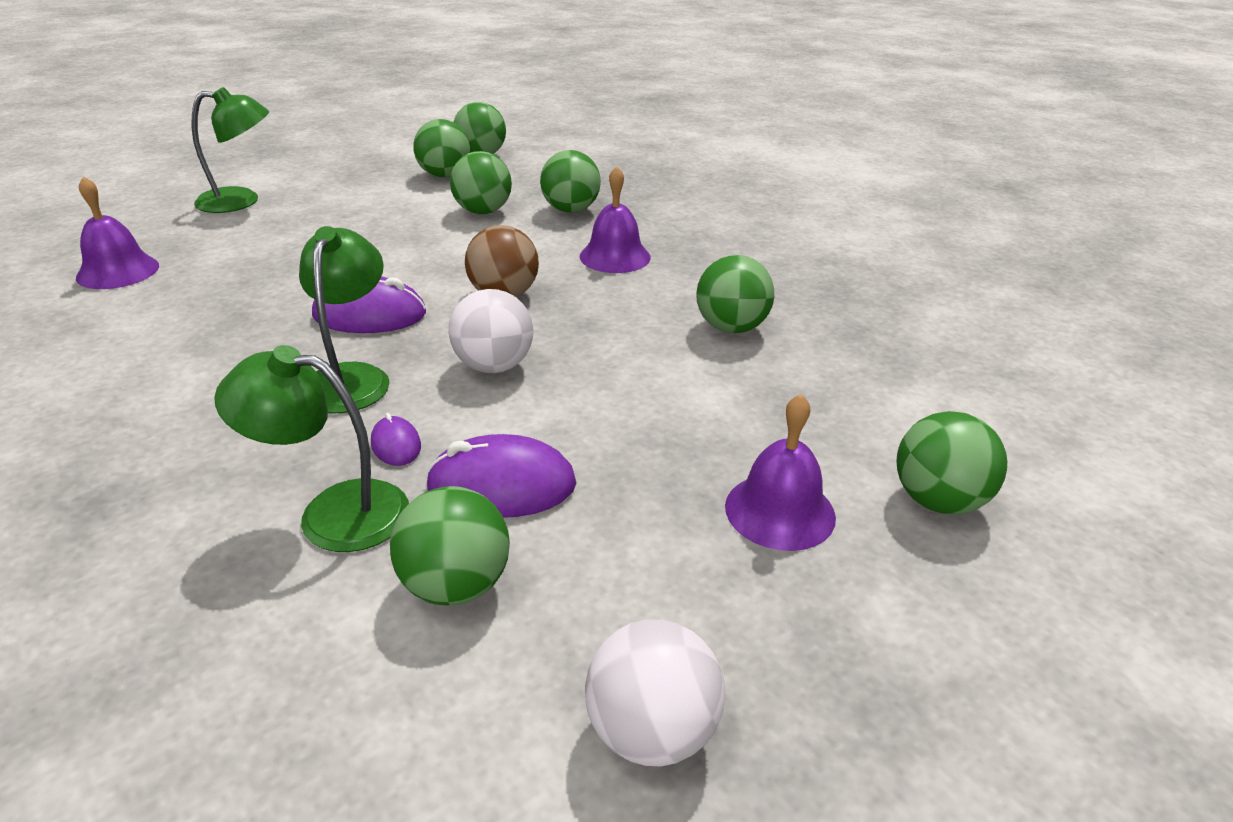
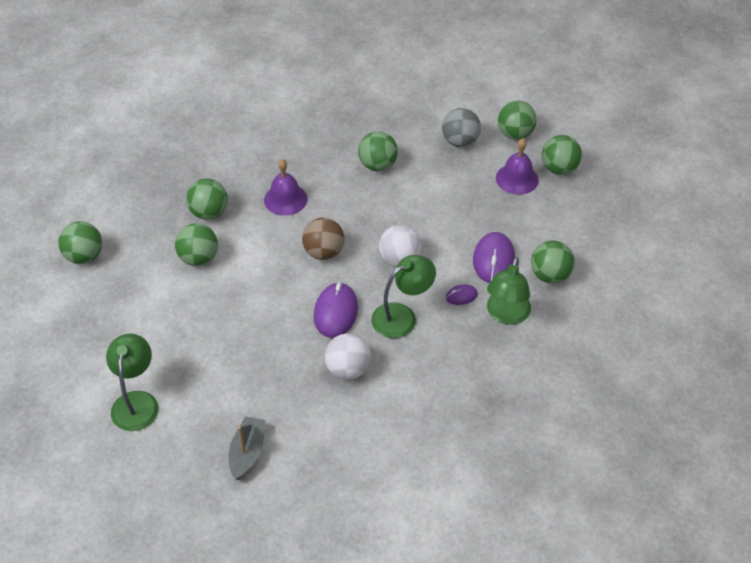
camera: 80 degrees left, 15 degrees up
(118, 271) = (247, 452): purple bell -> grey boat
(351, 378) = (402, 316): green lamp -> green lamp turned 135 degrees clockwise
(444, 175) = (121, 279): green ball -> green ball (559, 169)
(651, 731) = (613, 230): white ball -> white ball (348, 369)
(855, 417) = (460, 141): none -> grey ball

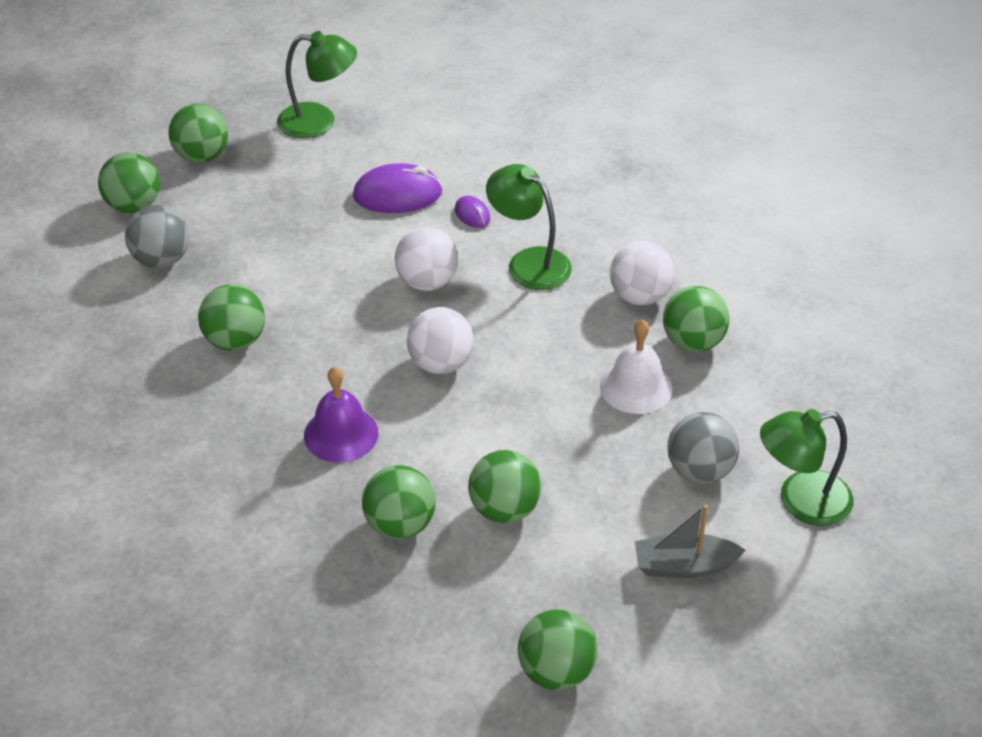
camera: 105 degrees left, 5 degrees down
(184, 357) = (699, 470): none -> grey ball
(247, 452) = (813, 362): grey boat -> grey boat (684, 566)
(265, 344) = (636, 387): none -> white bell
(324, 252) = (441, 364): brown ball -> white ball
(336, 312) = (549, 327): purple mouse -> none
(506, 315) = (489, 172): green lamp -> green lamp (319, 121)
(517, 179) = (232, 192): purple bell -> none
(550, 275) = (408, 144): green ball -> green ball (693, 342)

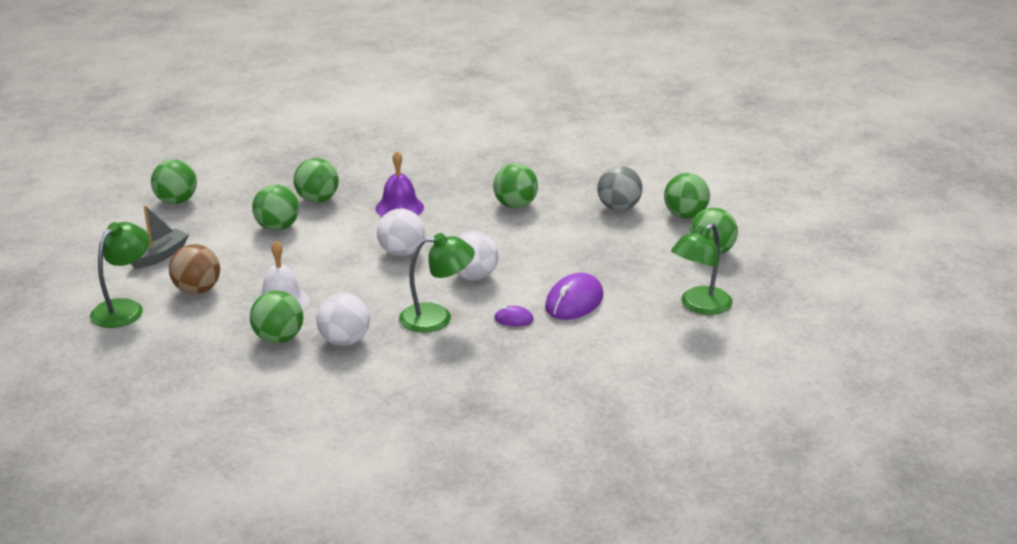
camera: 130 degrees right, 15 degrees down
(699, 470) = (197, 290): grey ball -> brown ball

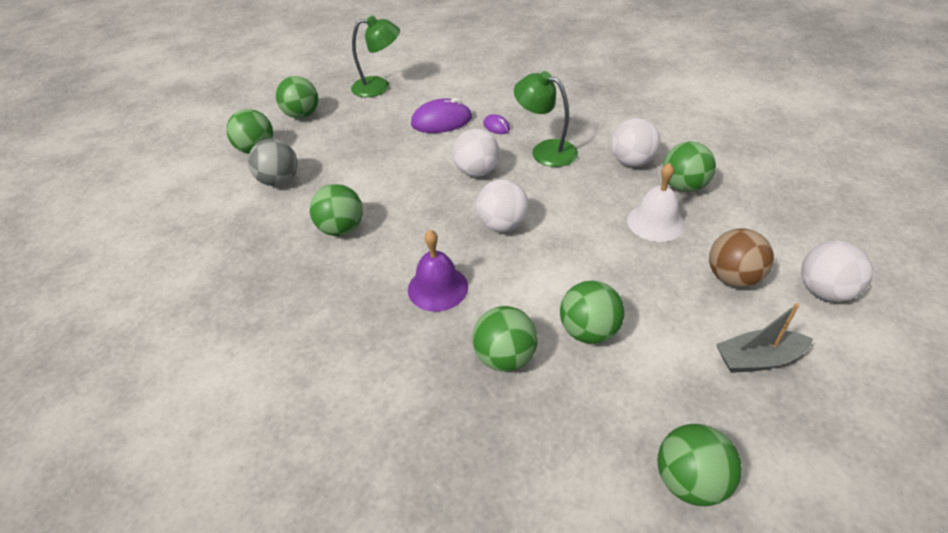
camera: 135 degrees left, 15 degrees up
(124, 308) = (824, 291): green lamp -> white ball

